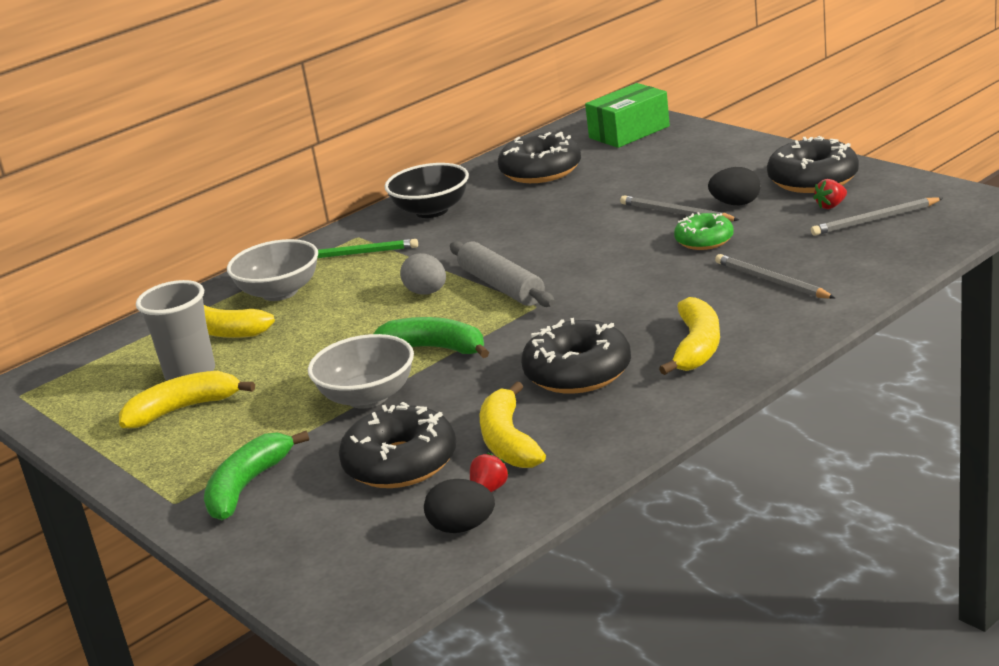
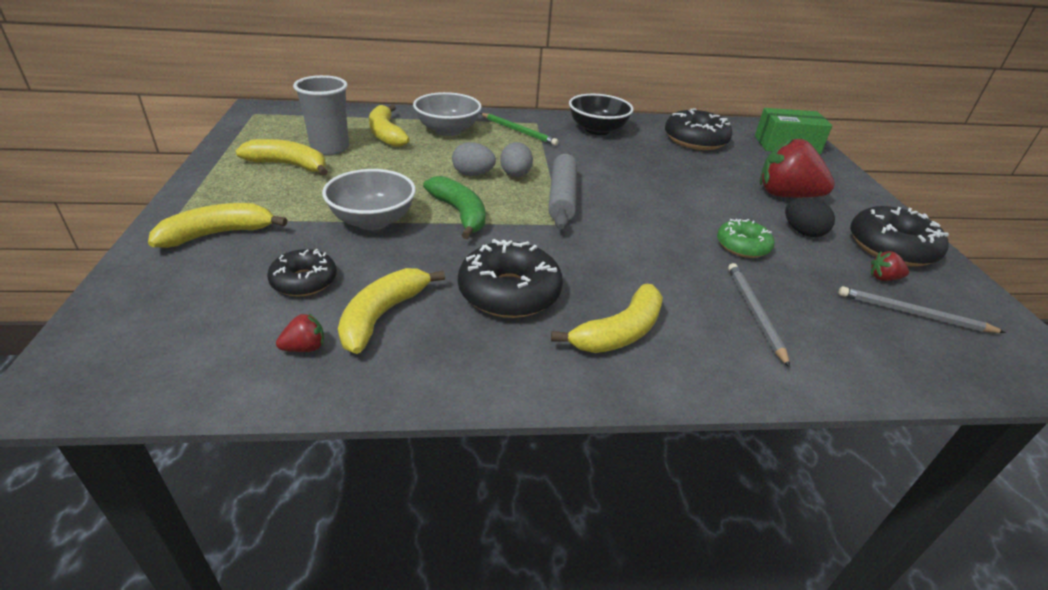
camera: 30 degrees right, 10 degrees up
(247, 486) = (218, 234): green banana -> yellow banana
(385, 314) = (473, 174): none -> grey egg
(400, 463) = (304, 281): black donut -> black donut, size x0.62
(462, 527) = (237, 367): black egg -> none
(676, 213) = (748, 214): grey pencil -> none
(686, 180) = (786, 195): none -> red strawberry

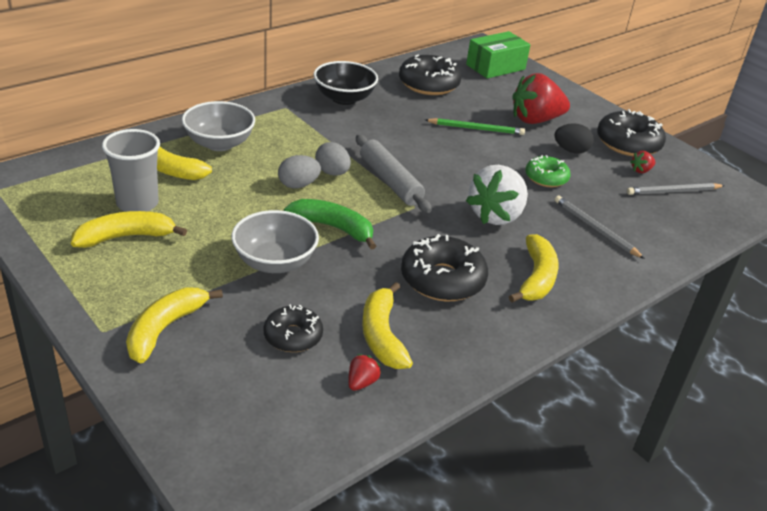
camera: 35 degrees left, 0 degrees up
(518, 131) = (282, 123): green pencil -> green pencil (476, 129)
(641, 259) = (496, 215): none -> white strawberry

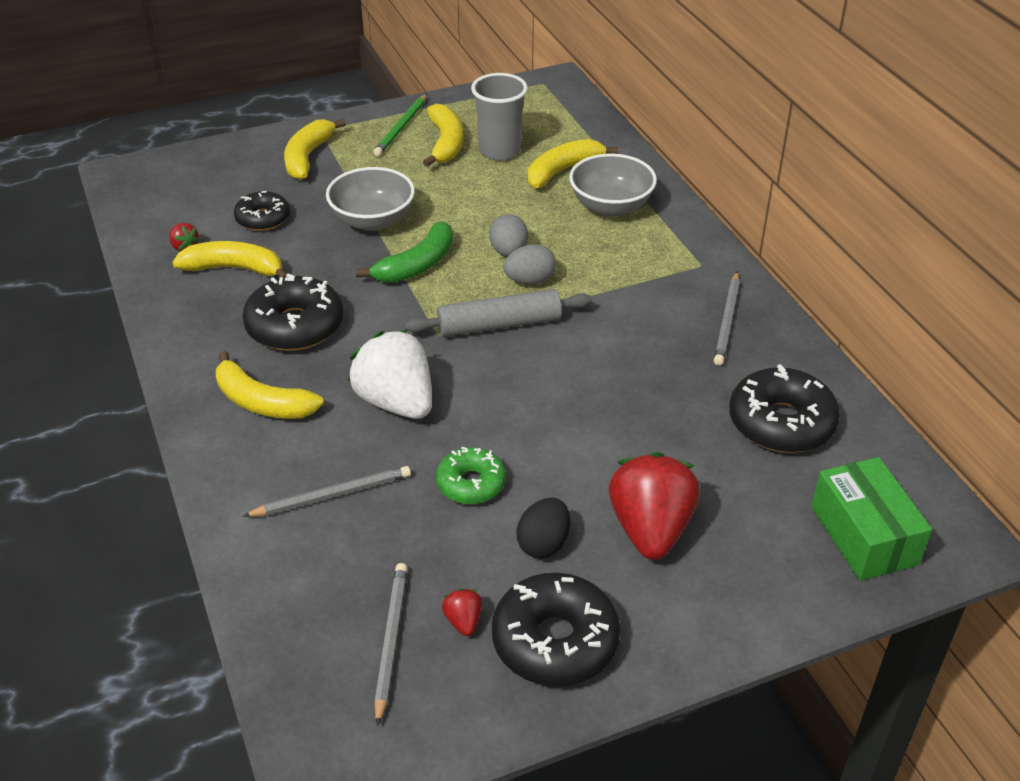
camera: 110 degrees right, 5 degrees up
(165, 329) = (307, 157): yellow banana -> yellow banana turned 120 degrees counterclockwise
(344, 98) = (727, 321): black bowl -> grey pencil
(476, 129) = (626, 443): green pencil -> green pencil (401, 127)

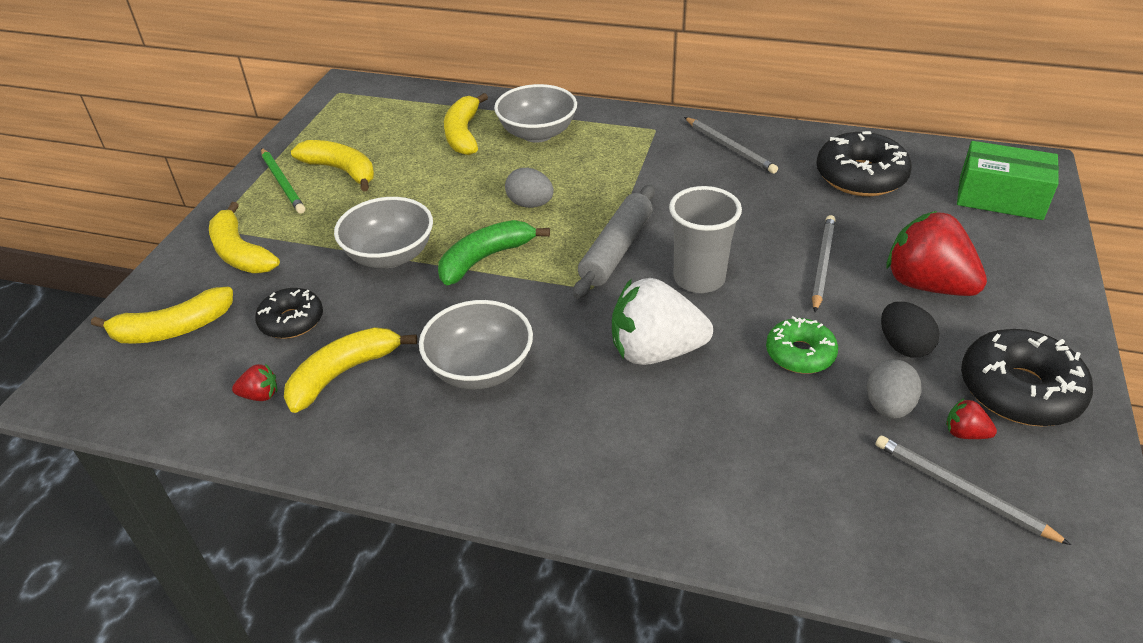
camera: 50 degrees left, 0 degrees up
(262, 402) = (567, 440): yellow banana -> yellow banana (173, 329)
(295, 326) = (480, 369): black donut -> grey bowl
(332, 495) = (743, 447): grey pencil -> grey pencil (822, 264)
(417, 265) = (485, 258): green banana -> green banana turned 120 degrees counterclockwise
(499, 151) = (393, 150): grey cup -> grey cup (699, 279)
(530, 281) = (579, 210): grey egg -> grey egg (888, 406)

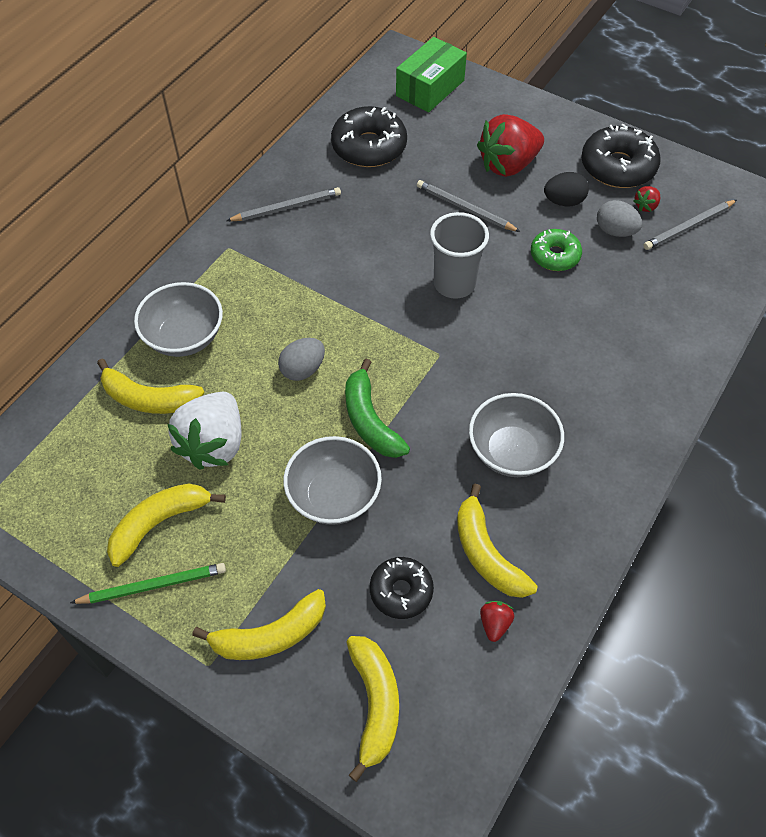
camera: 75 degrees left, 15 degrees up
(616, 250) = (397, 325): grey rolling pin -> none
(655, 351) = (527, 335): white strawberry -> white strawberry (214, 444)

